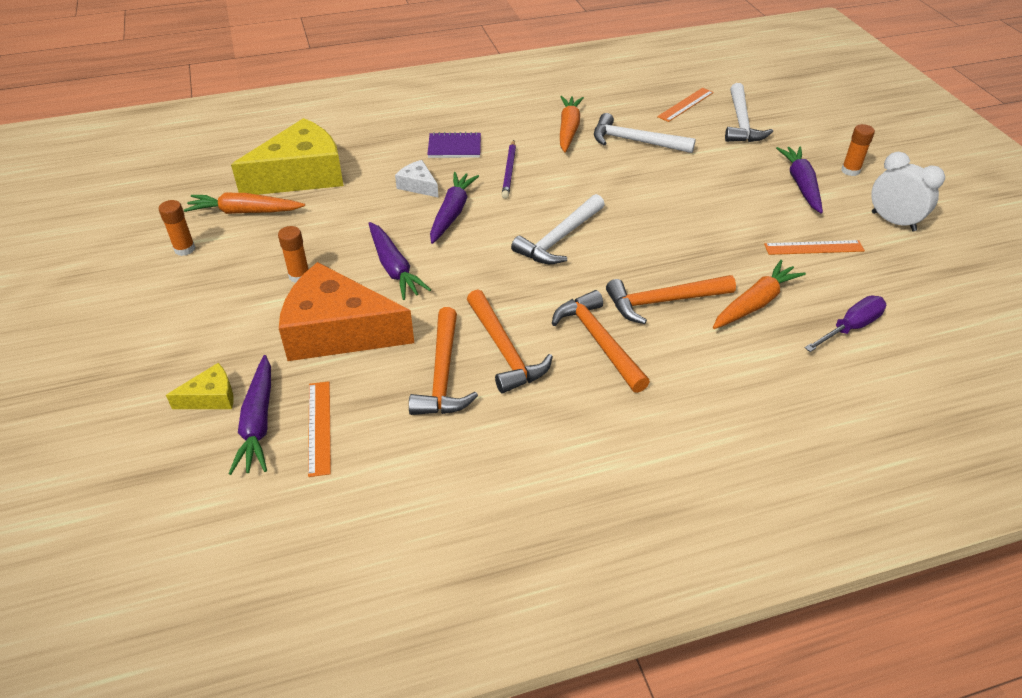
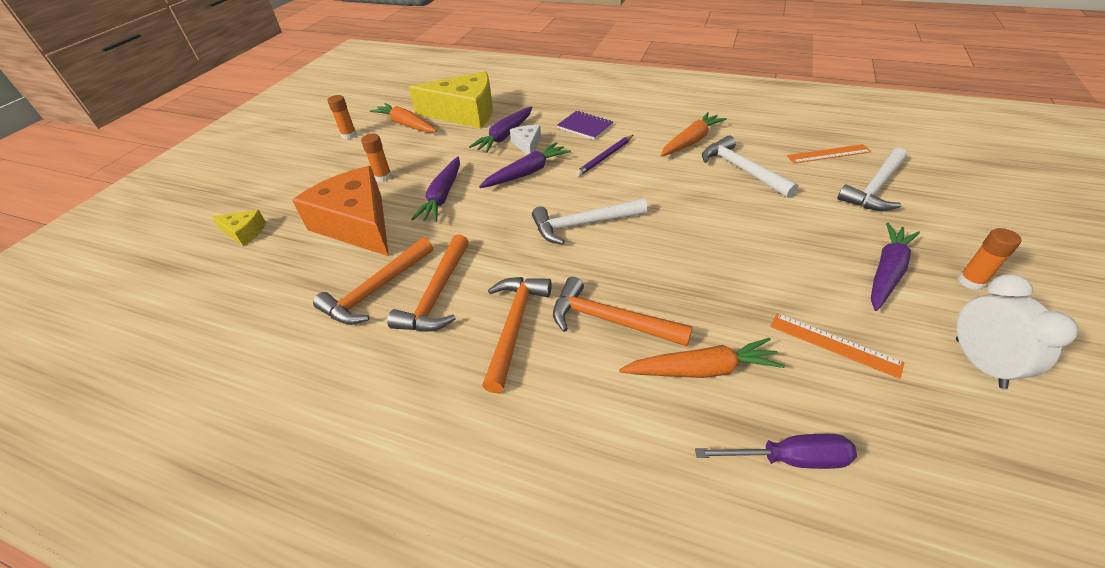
camera: 40 degrees right, 0 degrees up
(258, 423) = (242, 263): purple carrot -> purple carrot (505, 136)
(319, 427) = (265, 285): orange ruler -> none

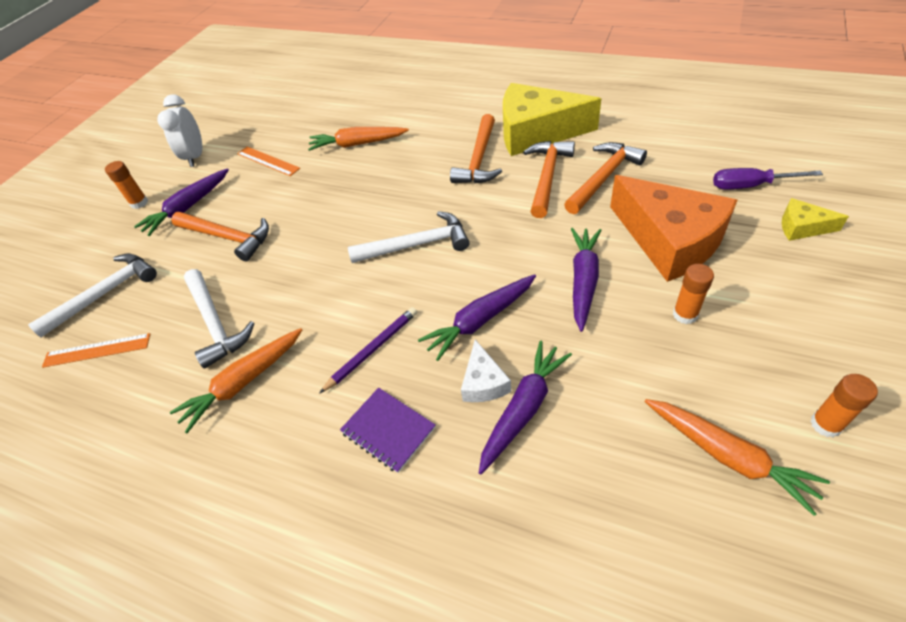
camera: 175 degrees left, 5 degrees up
(464, 113) = (620, 494): yellow cheese -> yellow cheese (536, 132)
(610, 320) = (408, 166): orange hammer -> orange hammer (227, 237)
(789, 458) = (332, 114): purple screwdriver -> purple screwdriver (750, 186)

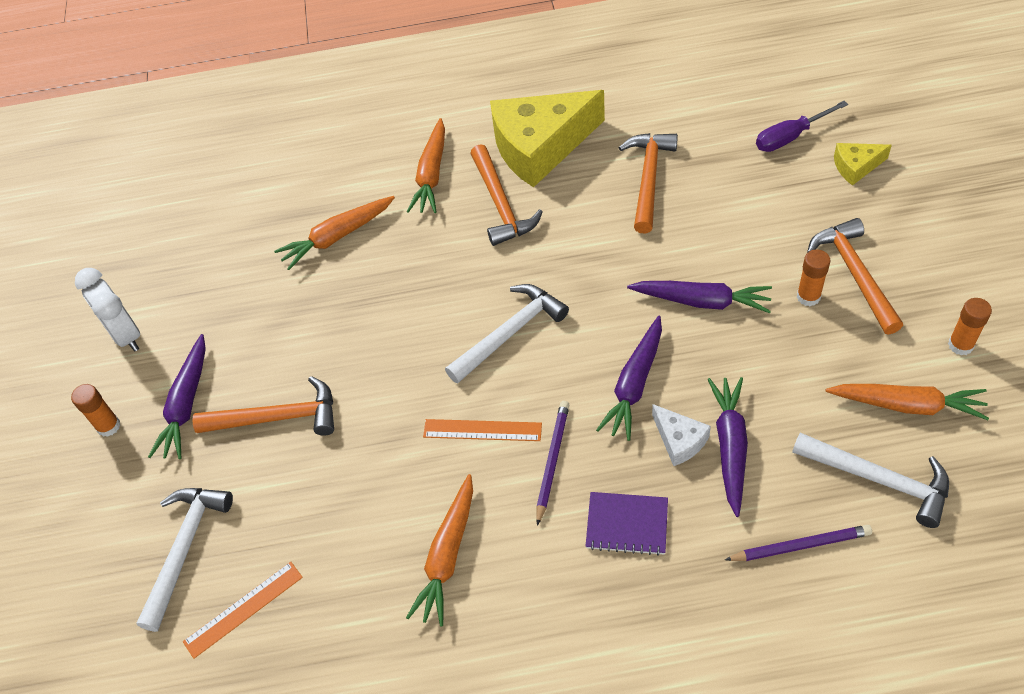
camera: 30 degrees left, 5 degrees up
(215, 323) = (358, 515): white hammer -> white hammer (879, 480)
(268, 161) = (237, 302): orange ruler -> orange ruler (482, 430)
(447, 127) = (431, 174): none -> orange carrot
(525, 536) = (800, 546): none -> purple pencil
(547, 177) = (590, 199): orange hammer -> orange hammer (855, 274)
(583, 281) = (702, 301): purple carrot -> purple carrot turned 120 degrees clockwise
(669, 240) = (752, 226): orange cheese -> none

